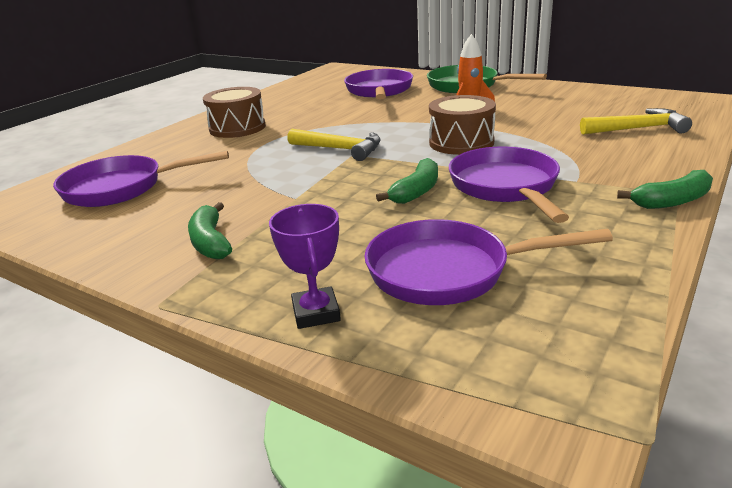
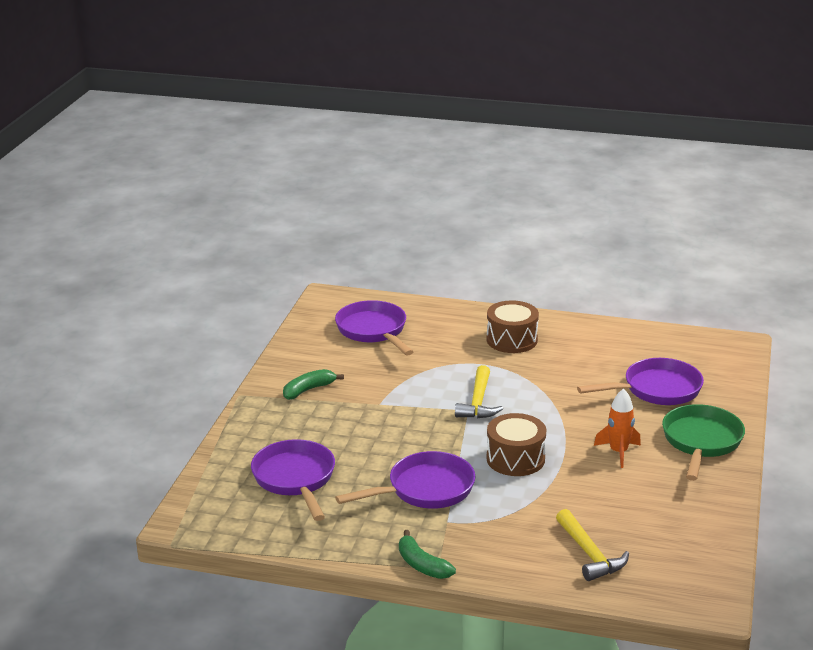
camera: 70 degrees right, 0 degrees up
(316, 313) = (244, 444): purple trophy -> none
(416, 191) = (405, 451): green banana -> none

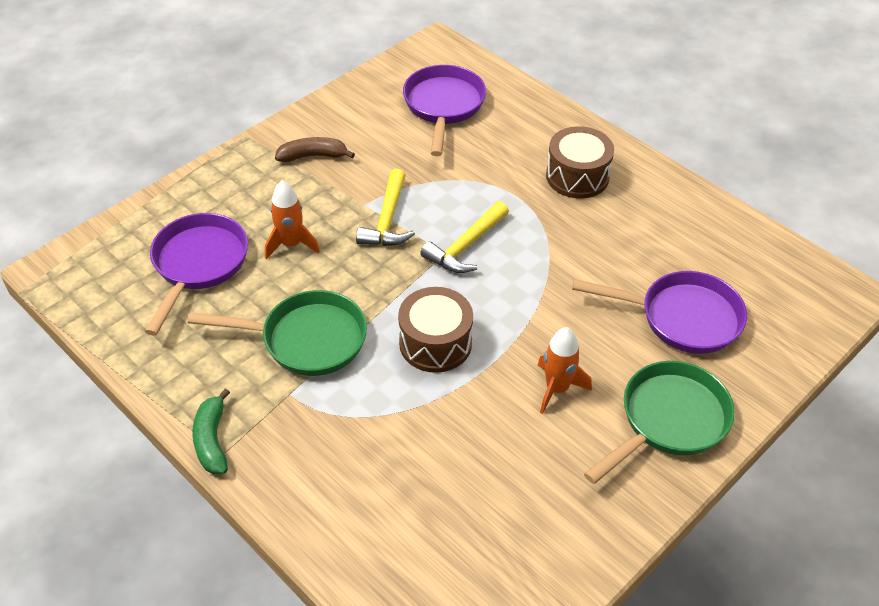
camera: 30 degrees right, 20 degrees up
(308, 390) = (313, 156): green banana -> brown banana
(352, 444) = (291, 244): none -> orange rocket
(425, 489) = (306, 339): purple pan -> green pan
(590, 554) = (394, 521): yellow hammer -> yellow hammer (387, 220)

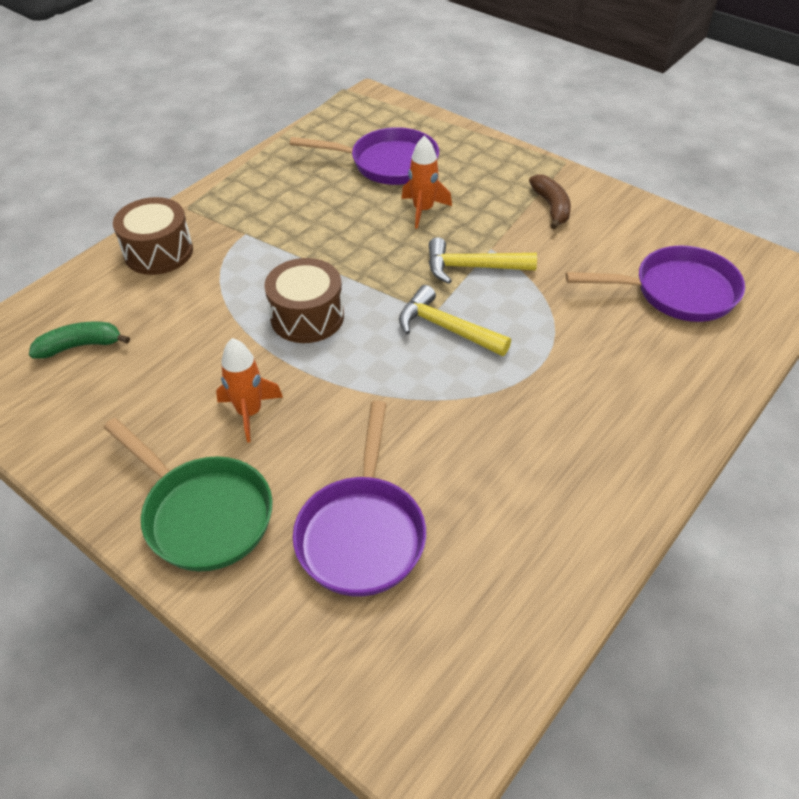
camera: 85 degrees right, 0 degrees up
(212, 440) = (199, 200): green banana -> green banana (80, 346)
(306, 339) = (306, 234): green pan -> none
(577, 176) = (595, 421): brown drum -> brown drum (158, 252)

